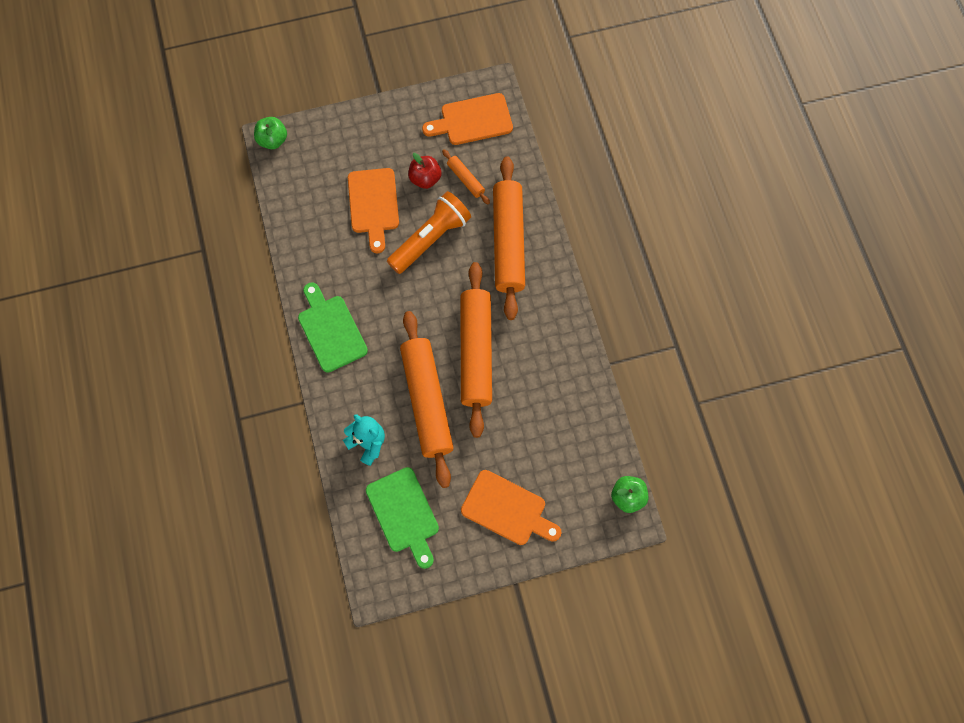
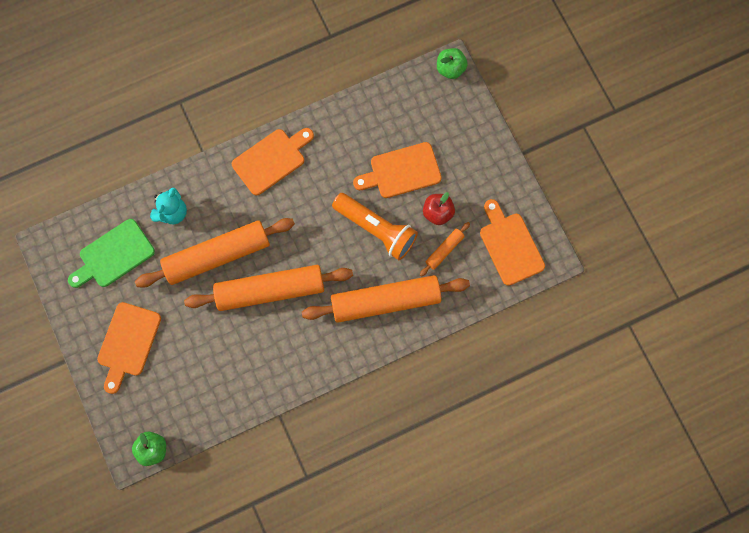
camera: 80 degrees right, 5 degrees up
(331, 330) = (271, 160): green cutting board -> orange cutting board

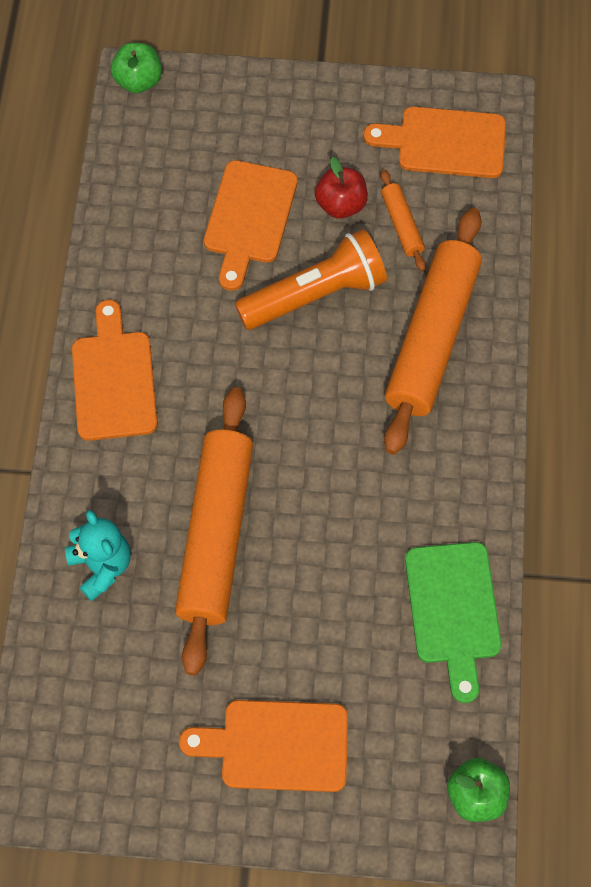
camera: 60 degrees left, 10 degrees down
(113, 255) = (114, 694): green cutting board -> green cutting board (453, 610)
(128, 343) = (276, 745): orange cutting board -> orange cutting board turned 135 degrees clockwise
(270, 290) = (319, 486): orange rolling pin -> none

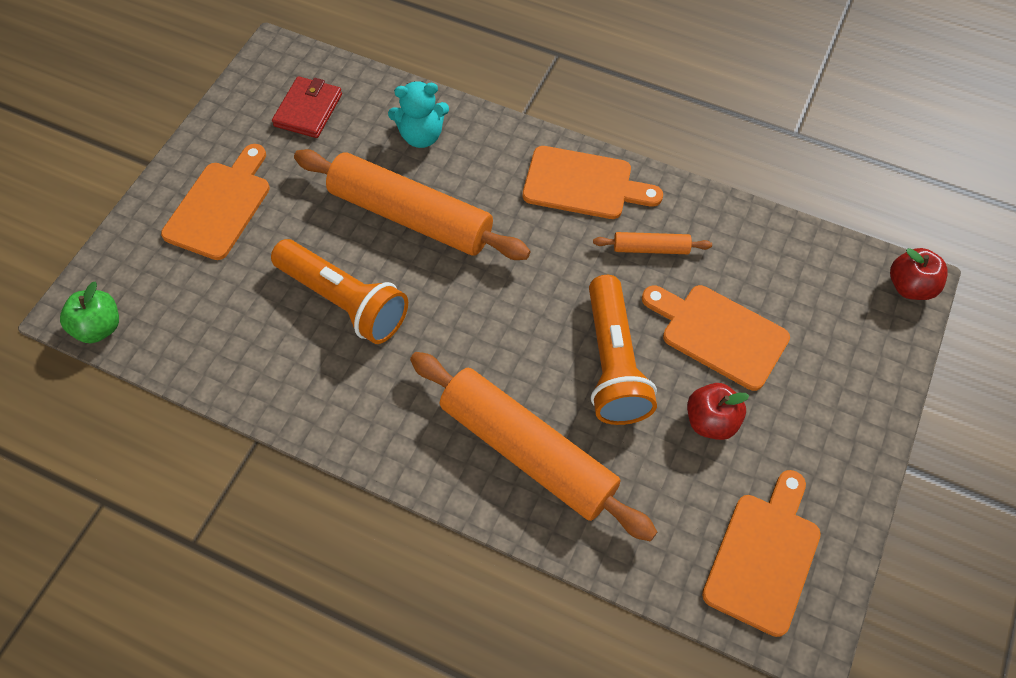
camera: 110 degrees right, 5 degrees down
(104, 711) = (308, 110): none -> red wallet
(138, 81) = (910, 286): green apple -> red apple
(344, 558) = (344, 301): none -> orange flashlight
(402, 225) = (669, 471): orange rolling pin -> orange rolling pin (650, 248)
(453, 610) = (254, 368): green cutting board -> none

